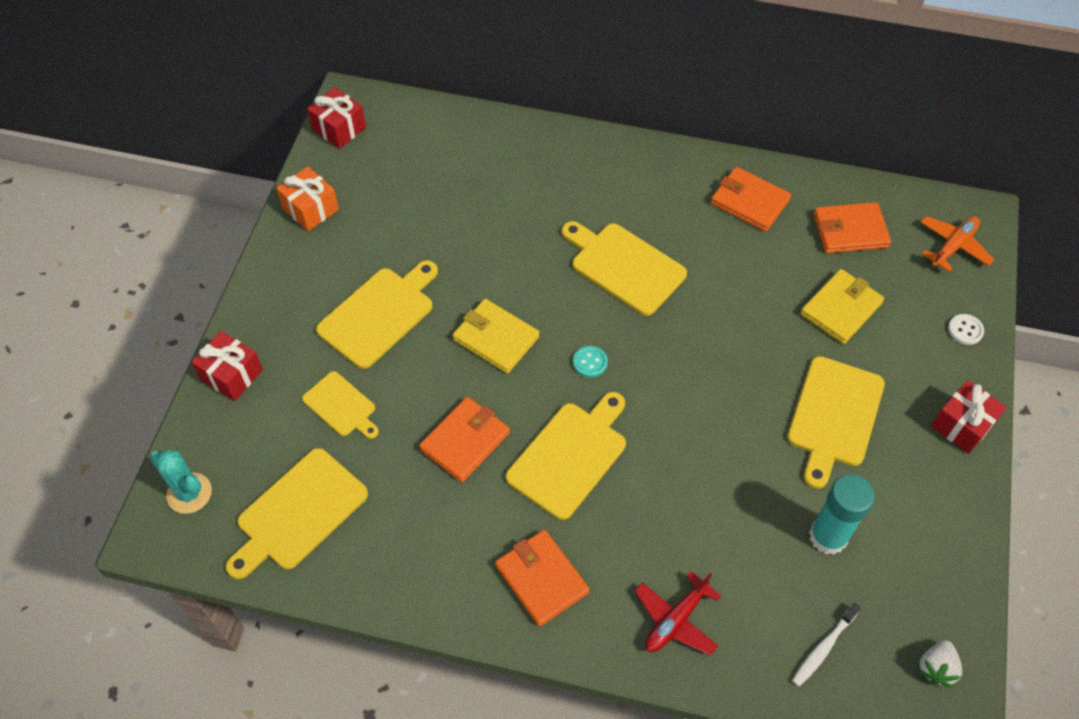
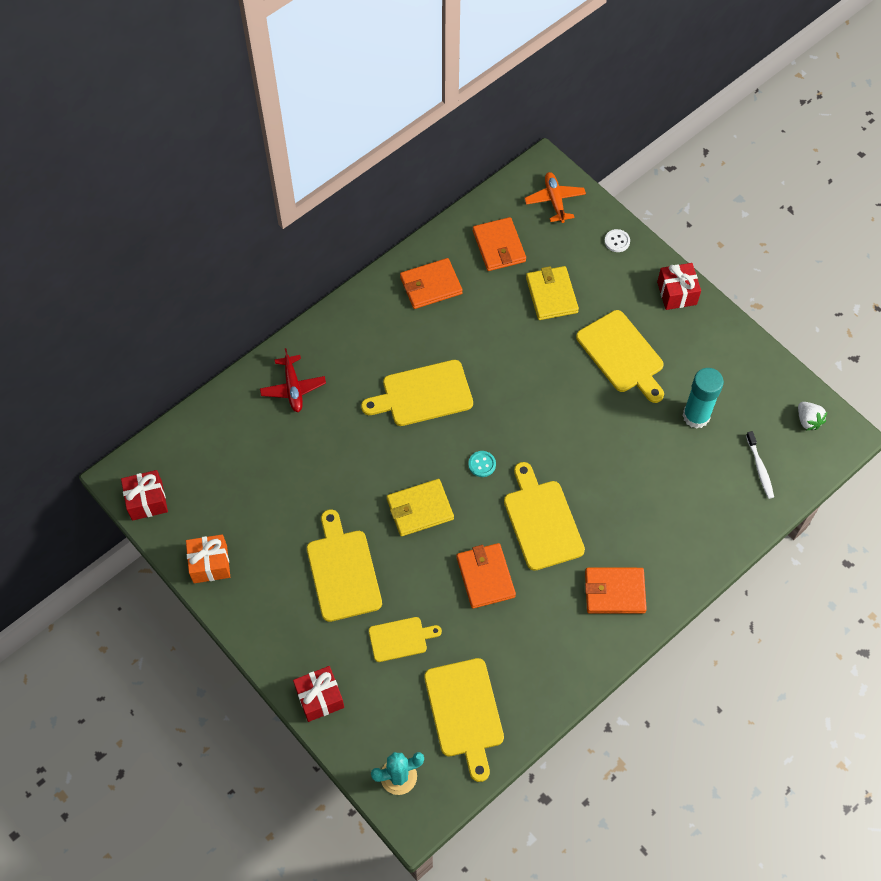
camera: 55 degrees left, 5 degrees up
(675, 620) = (691, 534): red plane -> red plane (293, 388)
(850, 231) = (499, 246): orange wallet -> orange wallet turned 45 degrees counterclockwise

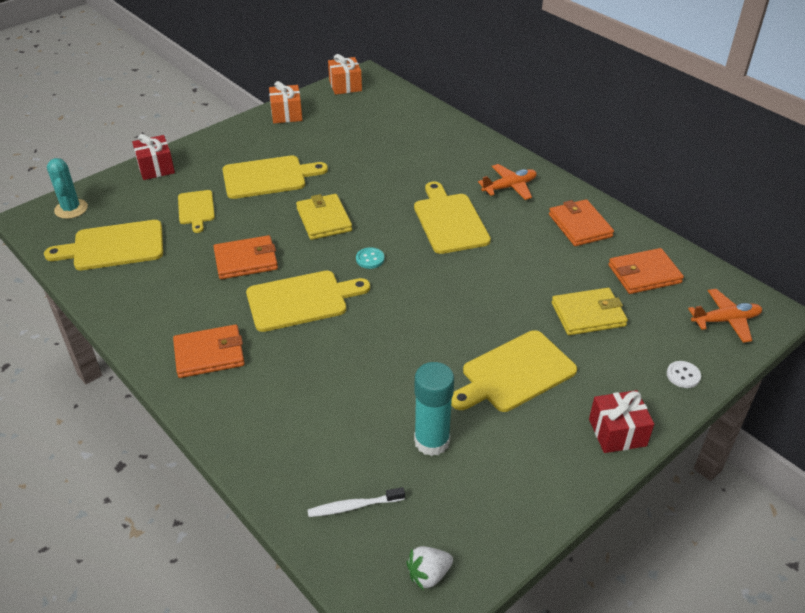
camera: 90 degrees right, 20 degrees down
(147, 501) = (345, 86): red gift -> orange gift
(293, 388) = (451, 148): red plane -> none
(368, 338) = (509, 187): none -> orange plane
(614, 592) = (209, 354): orange wallet -> orange wallet turned 75 degrees clockwise

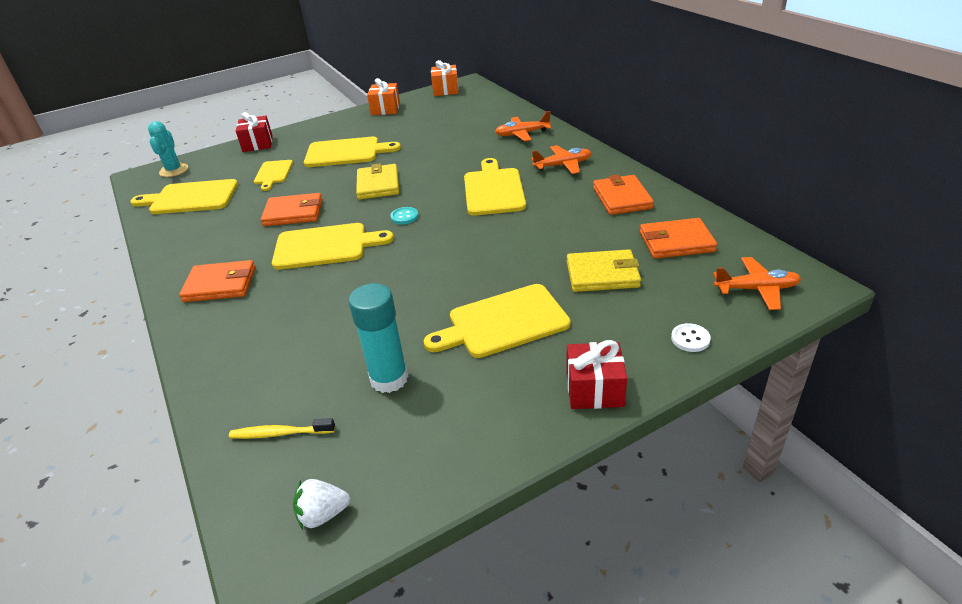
camera: 15 degrees right, 5 degrees down
(354, 506) = (281, 433): white toothbrush -> yellow toothbrush
(453, 147) = (522, 134): none -> orange plane

